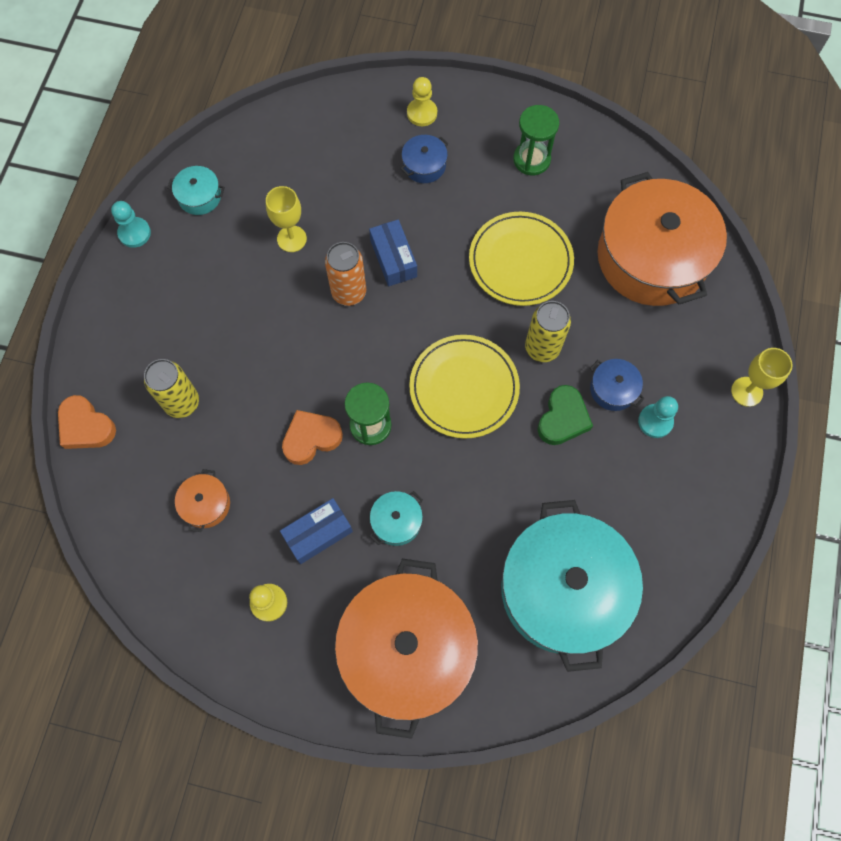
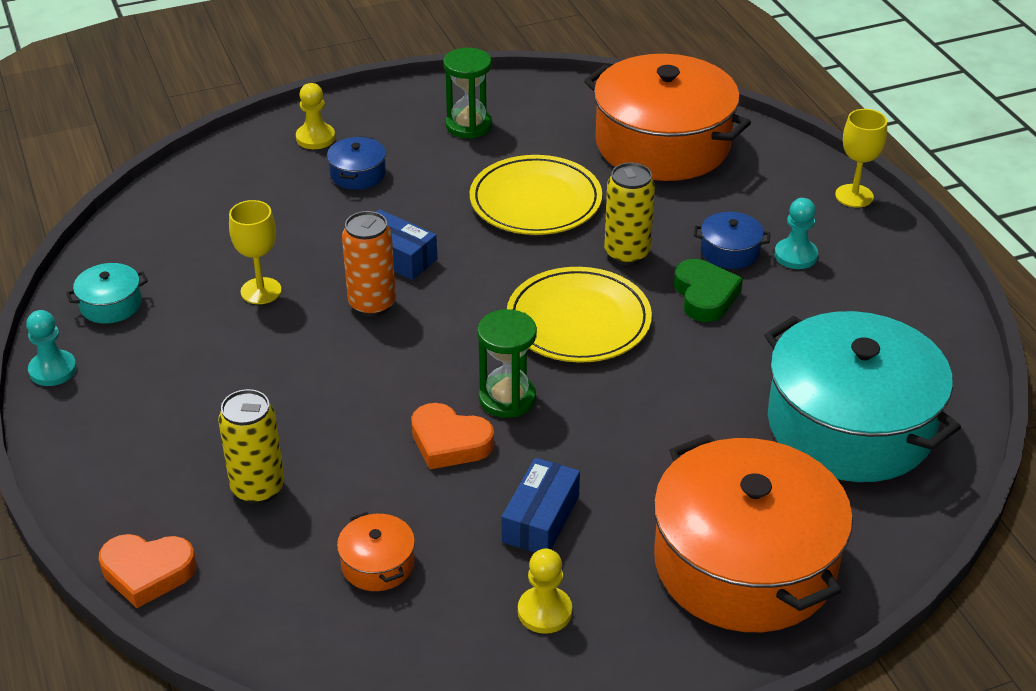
camera: 35 degrees left, 30 degrees down
(311, 438) = (449, 442): orange heart -> orange heart turned 90 degrees counterclockwise
(396, 521) = (619, 462): turquoise pot -> none

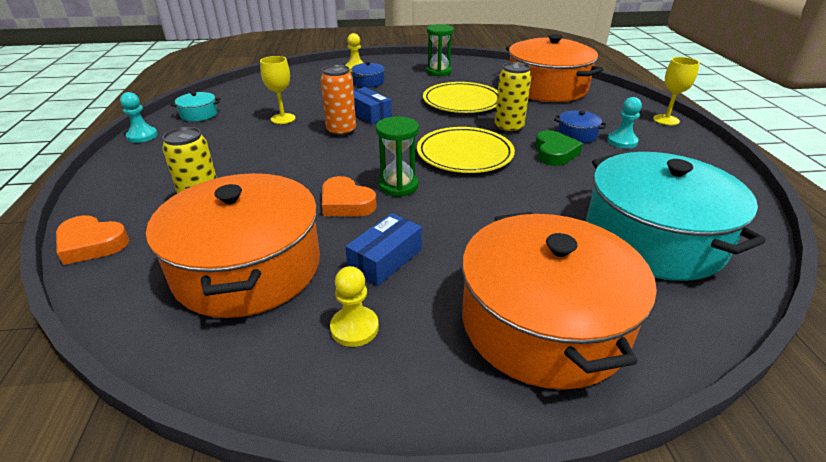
camera: 15 degrees right, 5 degrees down
(377, 564) = (248, 268): orange pot -> orange pot, size x2.49

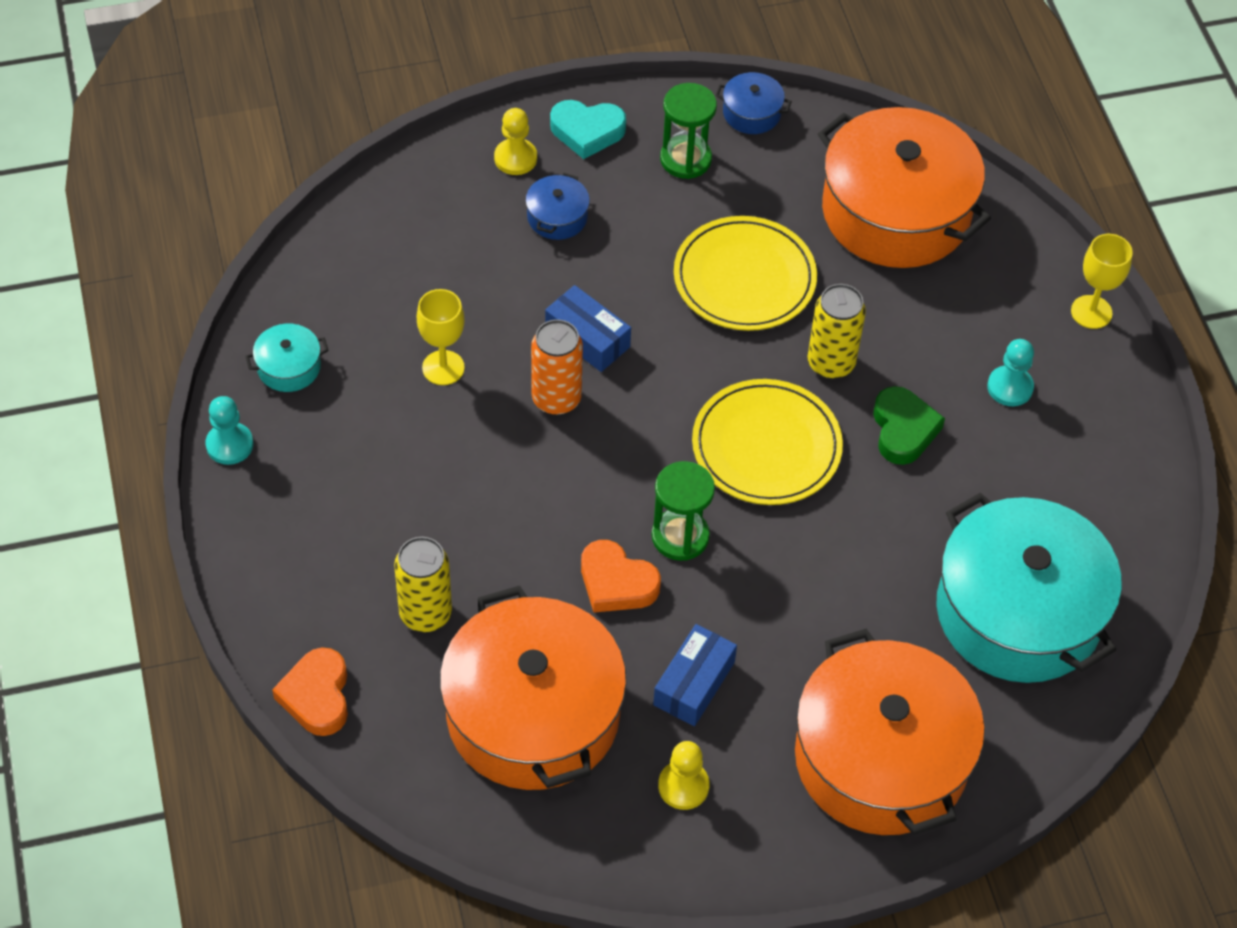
camera: 10 degrees left, 20 degrees up
(91, 244) = (317, 696): orange heart -> orange heart turned 75 degrees clockwise
(393, 64) = (587, 131): none -> turquoise heart
(577, 135) = (941, 373): blue pot -> blue pot (751, 113)

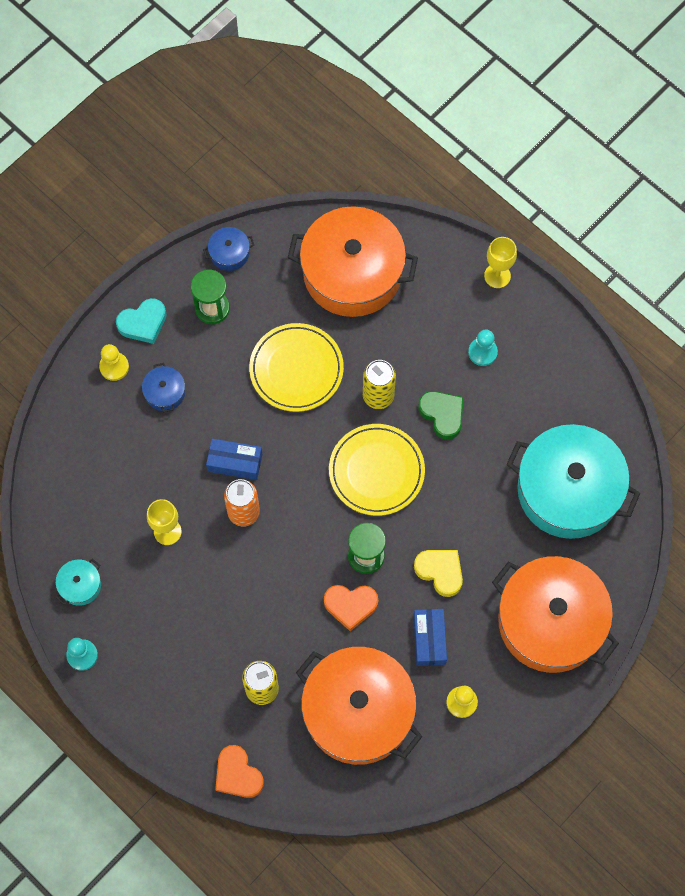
camera: 30 degrees left, 15 degrees up
(768, 610) = (440, 572): none -> yellow heart

